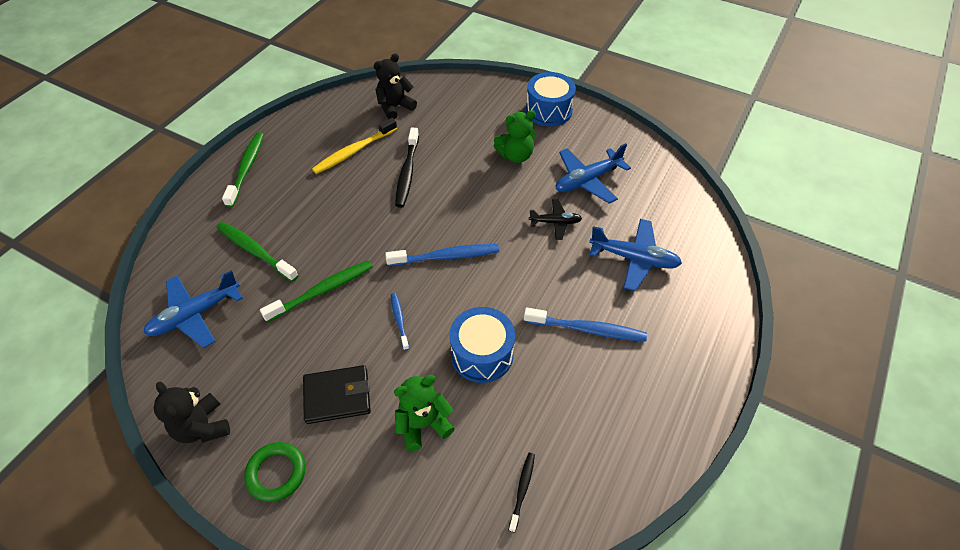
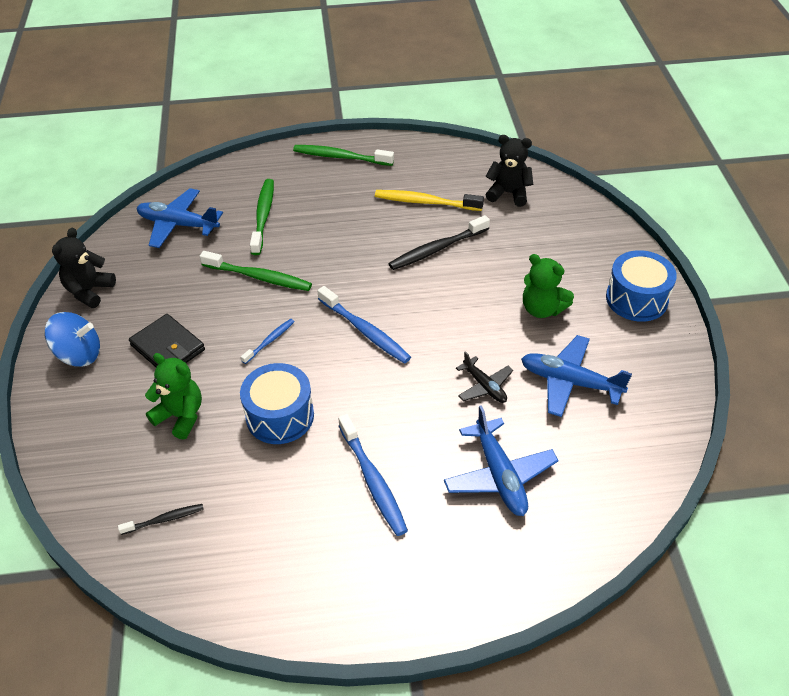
camera: 55 degrees right, 5 degrees down
(246, 168) = (340, 157): green toothbrush -> green toothbrush turned 135 degrees counterclockwise
(276, 473) = (79, 354): green ring -> blue spinning top

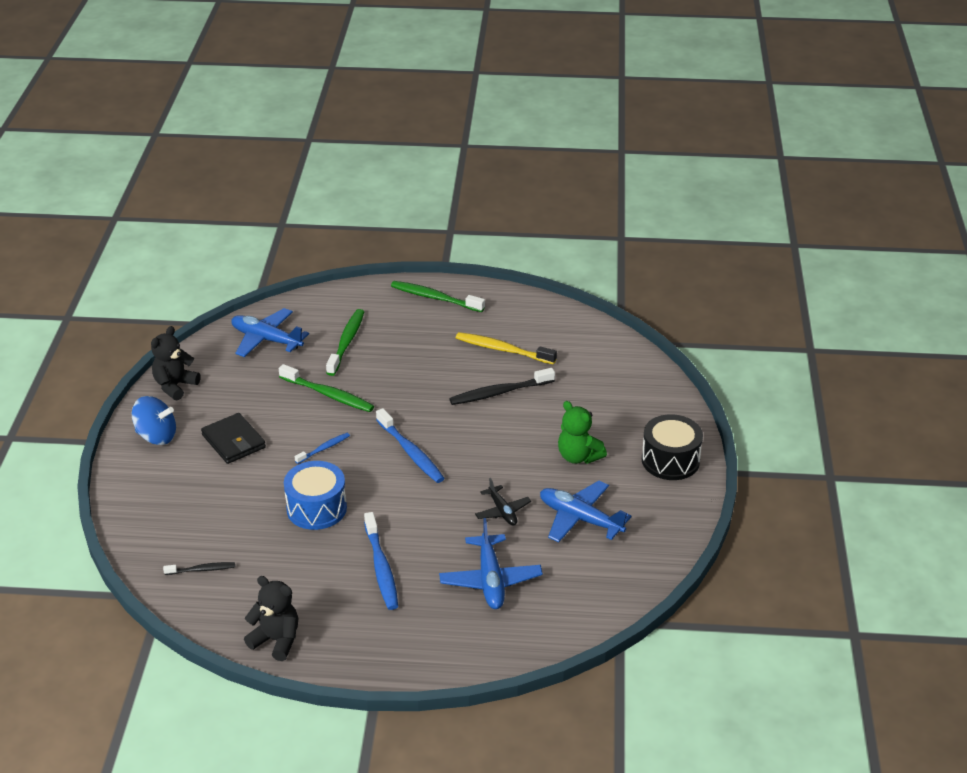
camera: 10 degrees right, 10 degrees down
(180, 416) = (232, 496): green teddy bear -> none
(508, 193) = (585, 352): black teddy bear -> black teddy bear (276, 640)
(636, 299) = (670, 460): blue drum -> black drum

